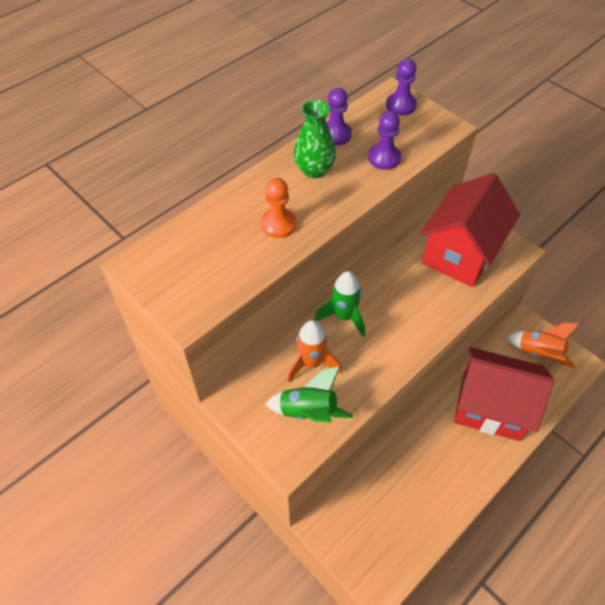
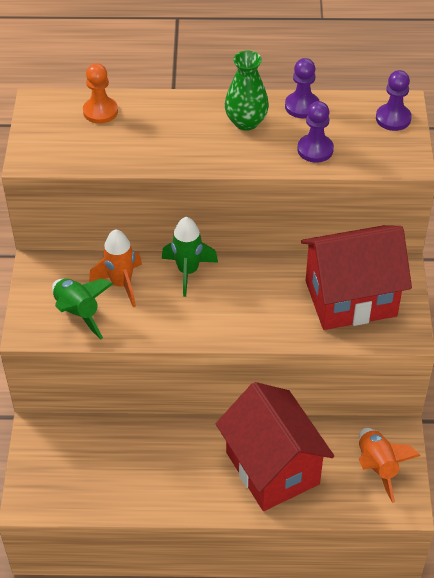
camera: 45 degrees right, 5 degrees down
(278, 224) = (165, 142): orange pawn -> orange pawn (100, 111)

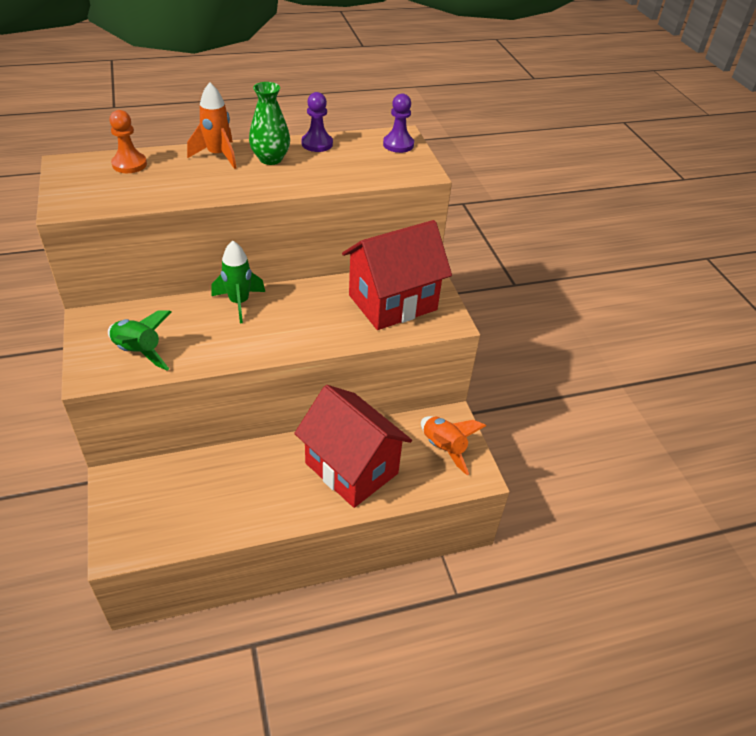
camera: 20 degrees left, 5 degrees down
(121, 284) = (177, 322): orange rocket -> orange rocket (218, 156)
(315, 149) = (339, 172): purple pawn -> none

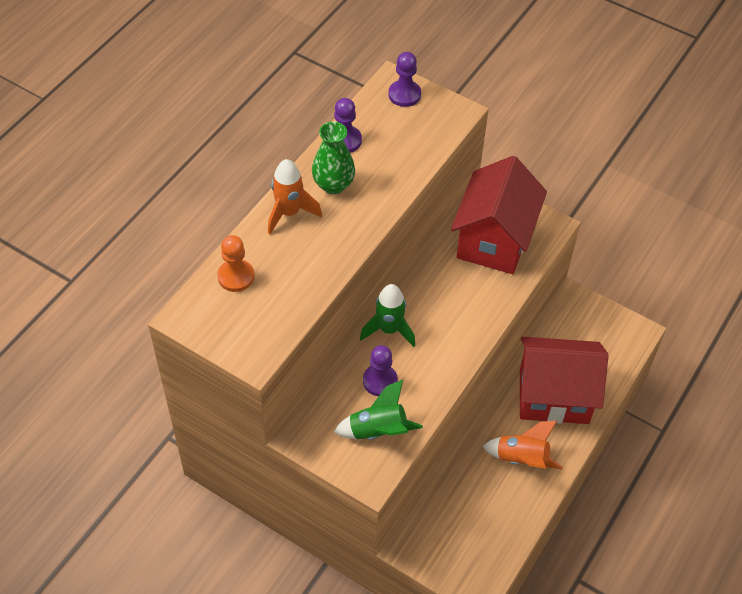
camera: 40 degrees left, 10 degrees up
(187, 326) = (380, 381): none -> purple pawn
(443, 448) = (594, 329): orange rocket -> orange rocket (522, 459)

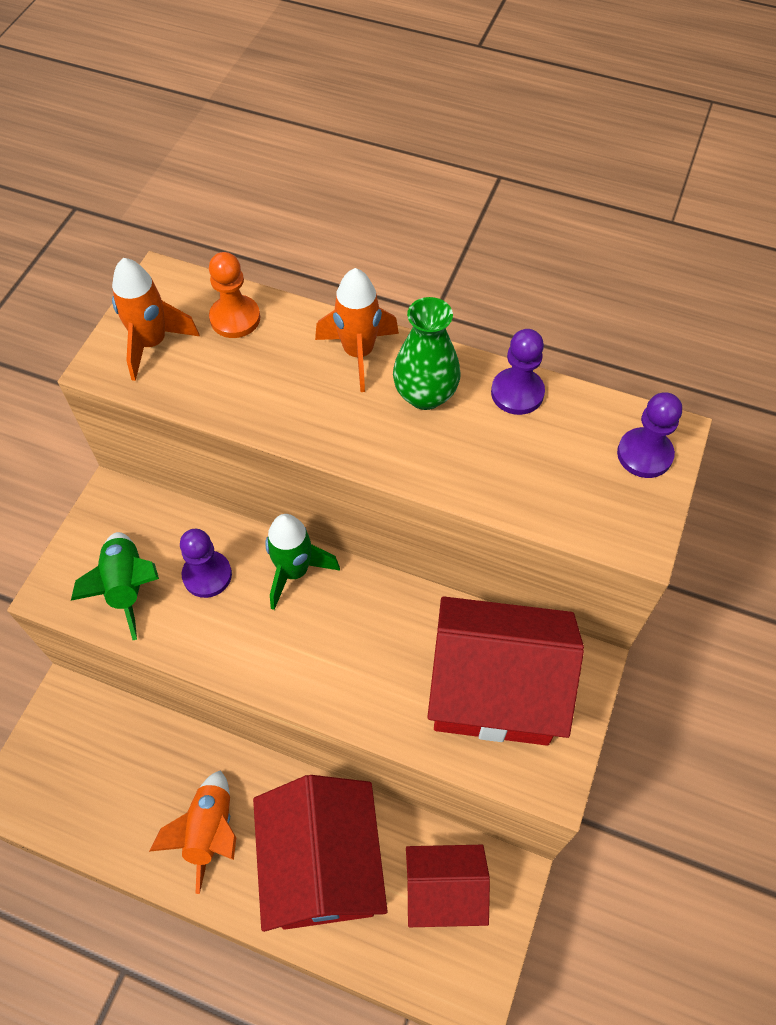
camera: 80 degrees right, 5 degrees up
(244, 328) = (152, 343): none -> orange rocket
(577, 334) = (444, 892): none -> red house

